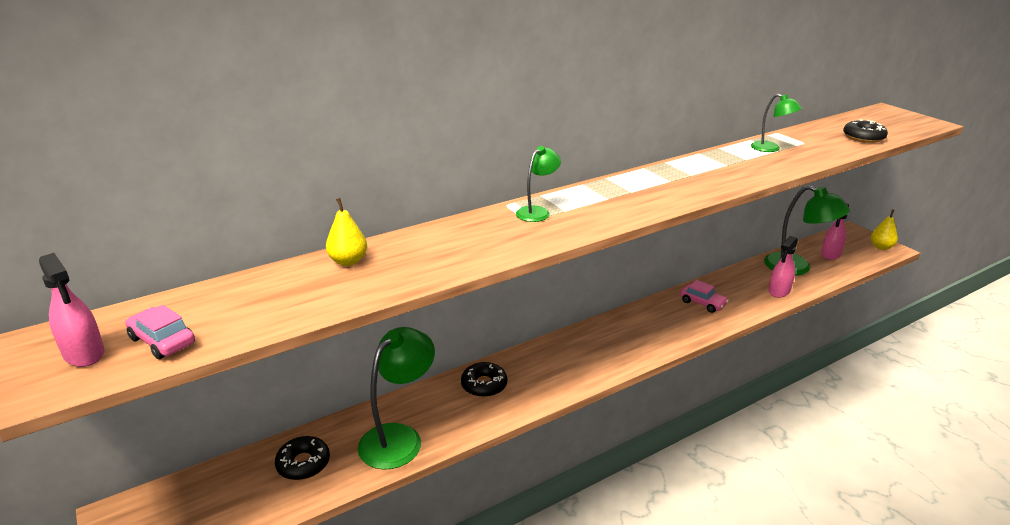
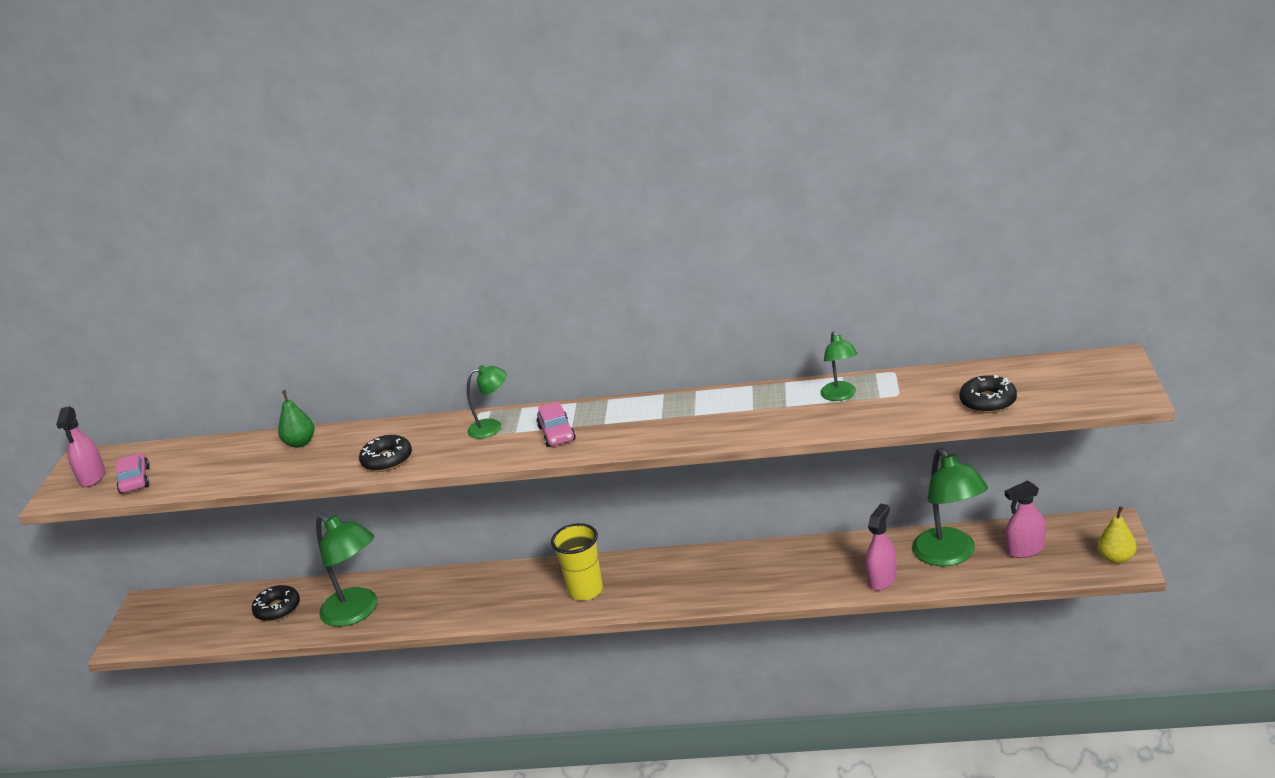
camera: 40 degrees right, 0 degrees up
(348, 261) = (300, 443): yellow pear -> green pear
(399, 437) = (357, 612): green lamp -> green lamp turned 60 degrees clockwise
(484, 385) = (466, 588): black donut -> black donut (387, 460)
(590, 356) = (585, 590): none -> yellow cup
(702, 303) = (772, 567): pink car -> pink car (557, 434)
(779, 291) = (882, 579): pink spray bottle -> pink spray bottle turned 135 degrees clockwise

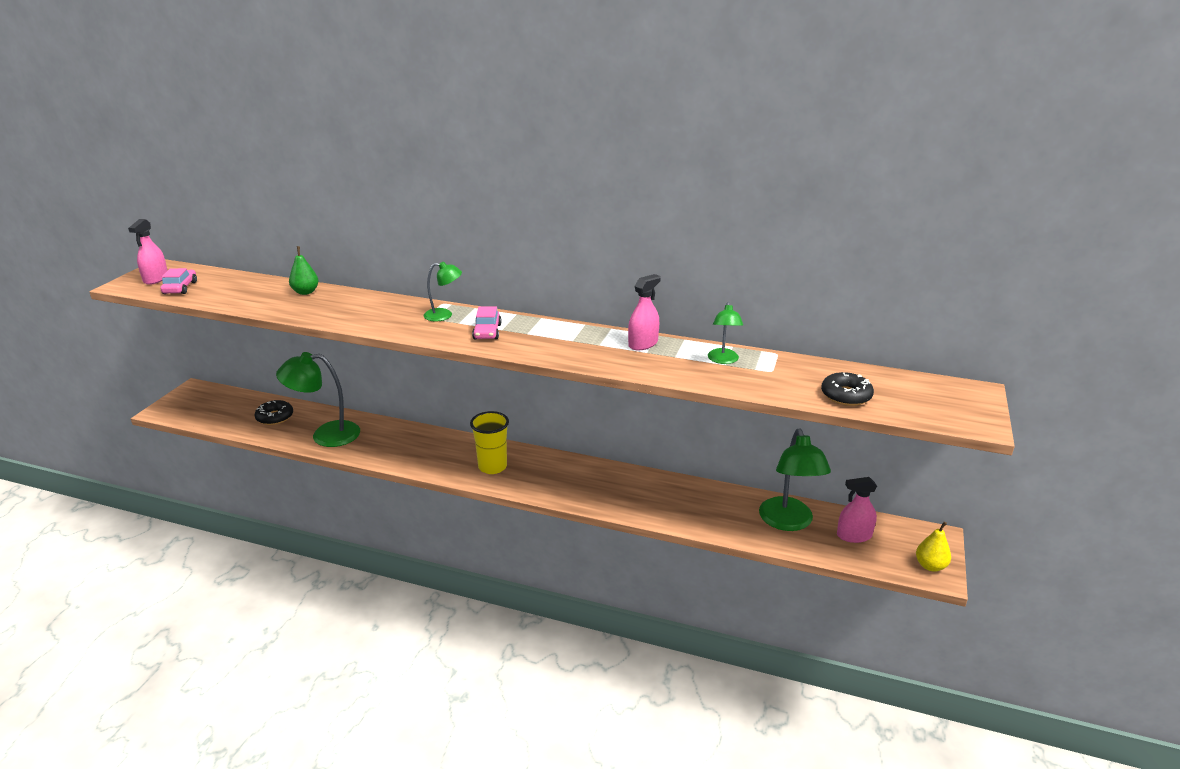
camera: 10 degrees right, 0 degrees up
(357, 612) = (326, 435): green lamp -> green lamp turned 120 degrees clockwise
(387, 460) = (354, 318): black donut -> none
(882, 579) = (724, 525): pink spray bottle -> pink spray bottle (643, 344)

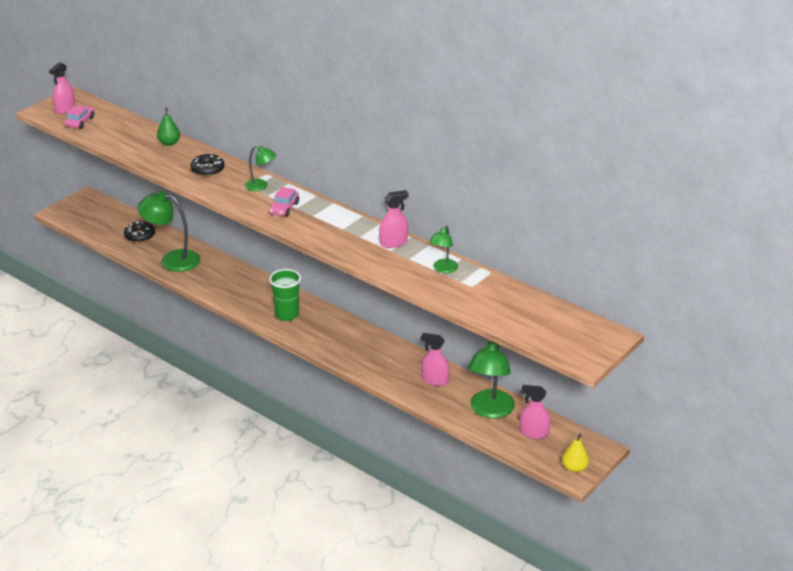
camera: 20 degrees right, 5 degrees up
(492, 467) = (287, 315): yellow cup -> green cup
(704, 502) = (434, 380): none -> pink spray bottle
(846, 395) = (509, 317): black donut -> black donut (207, 169)

